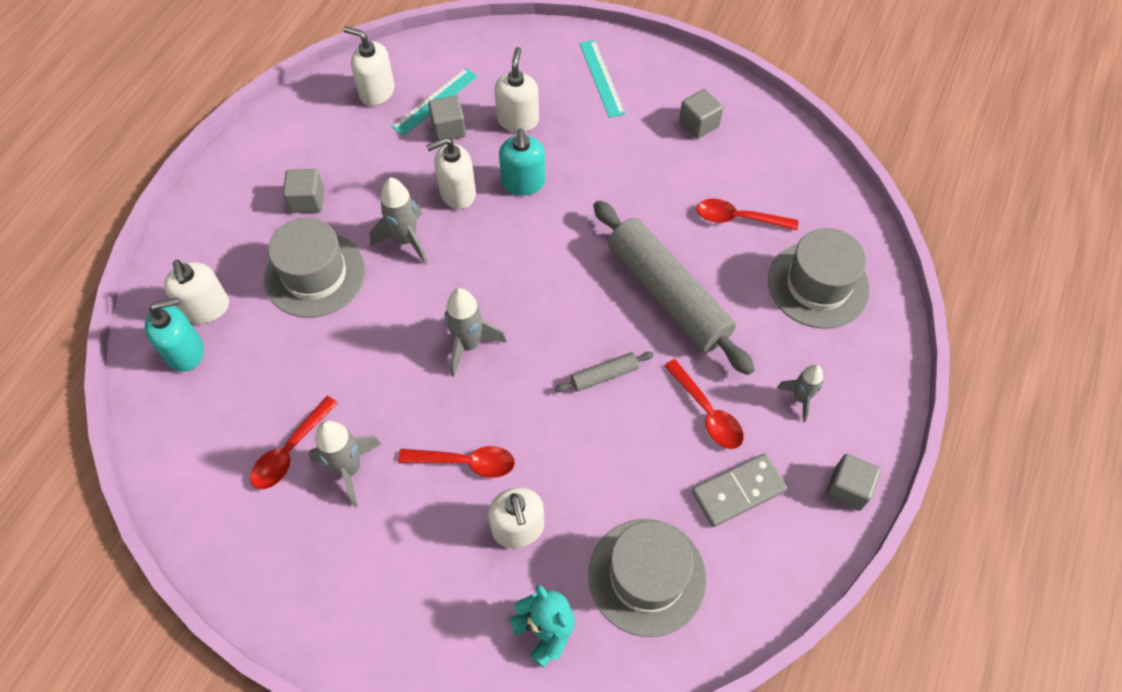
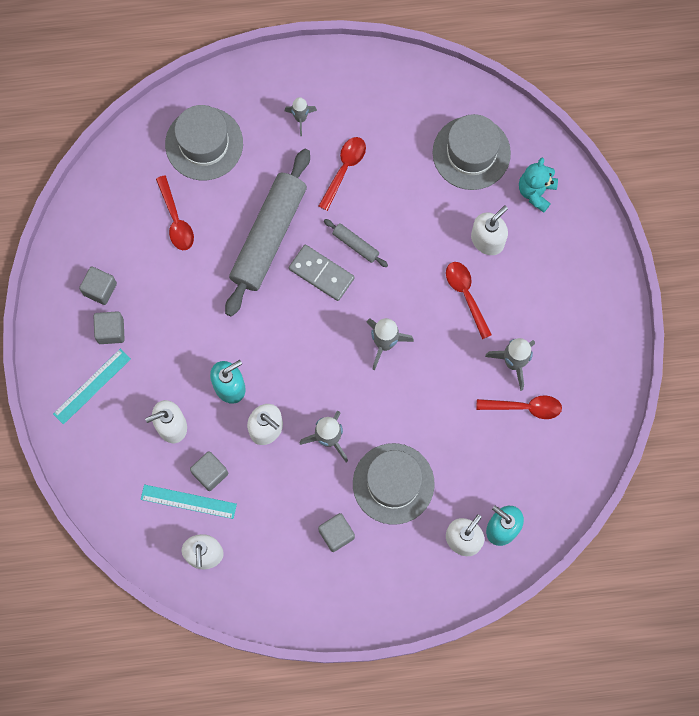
camera: 120 degrees left, 15 degrees up
(738, 491) = (387, 127): grey domino -> grey domino (321, 273)
(847, 488) = (347, 67): grey cube -> grey cube (111, 331)

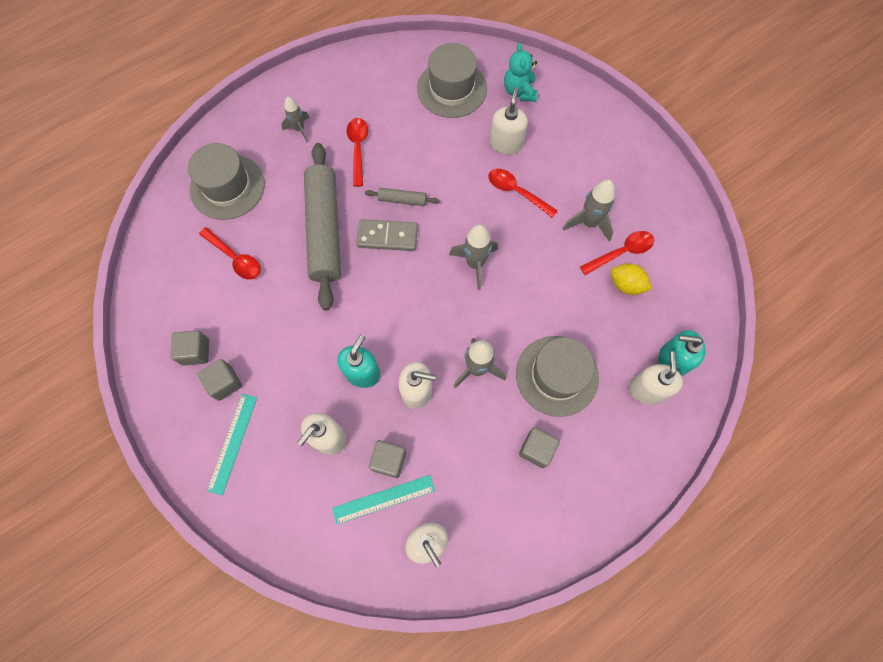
camera: 30 degrees left, 5 degrees down
(508, 439) = (626, 285): none -> yellow lemon

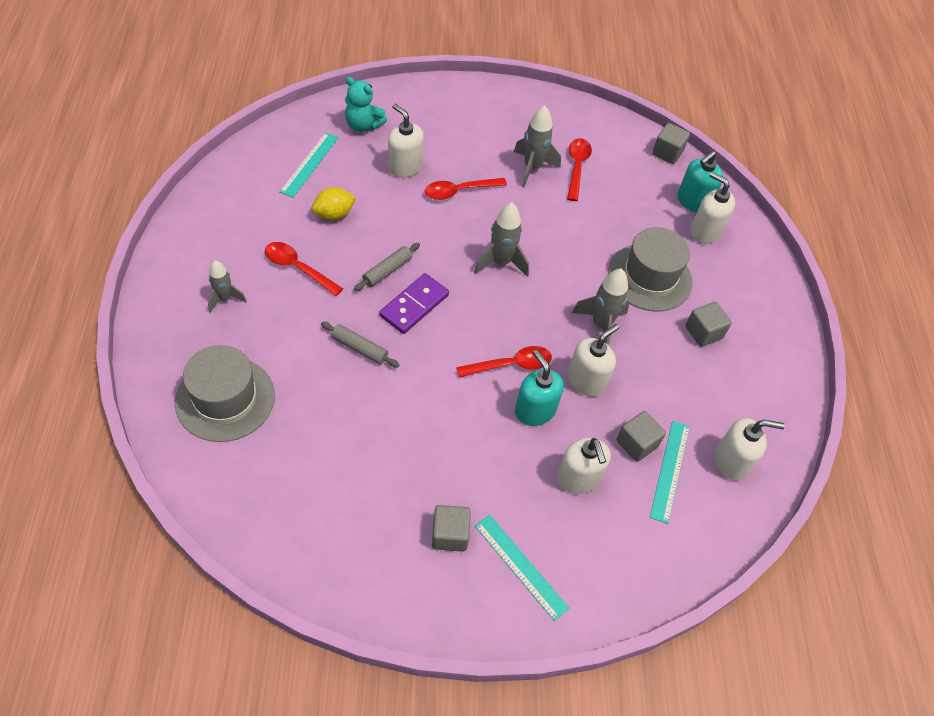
camera: 60 degrees left, 15 degrees down
(195, 352) = (391, 542): grey cube -> grey cube (667, 153)
(235, 258) = (317, 442): red spoon -> red spoon (510, 365)
(324, 230) = (359, 348): grey rolling pin -> grey rolling pin, size x0.42
(387, 237) = (414, 305): grey domino -> purple domino
(452, 88) = (309, 164): grey hat -> turquoise ruler
(626, 285) = (607, 184): yellow lemon -> yellow lemon (334, 214)

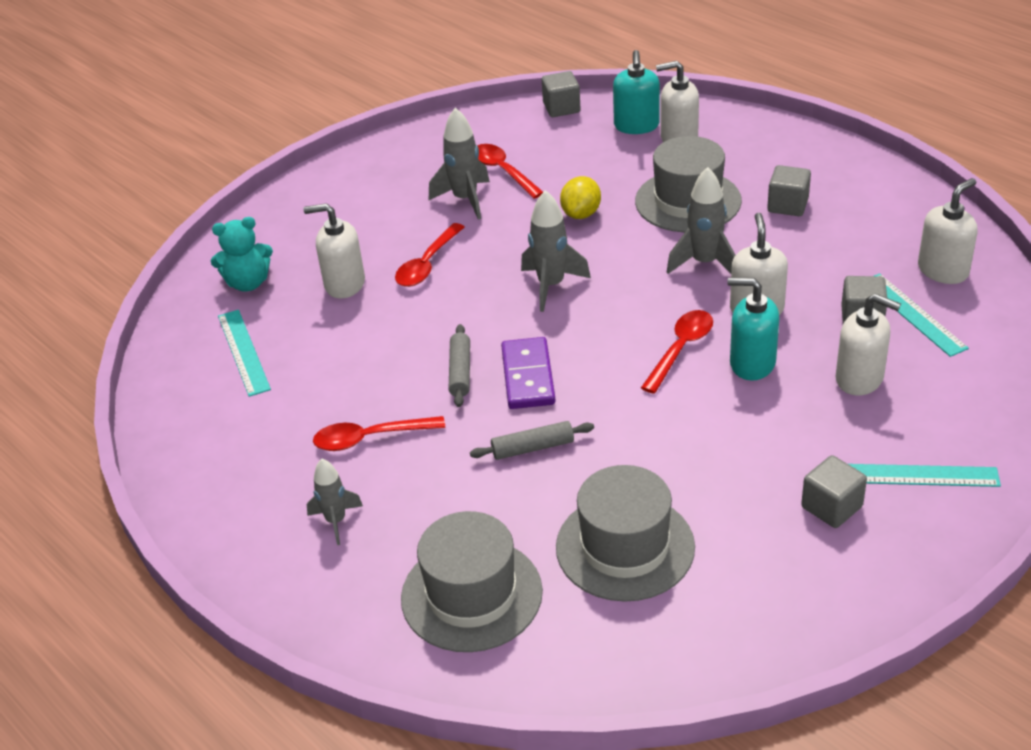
camera: 35 degrees left, 15 degrees down
(323, 447) = (625, 547): none -> grey hat
(334, 214) = (335, 371): yellow lemon -> yellow lemon (581, 214)

